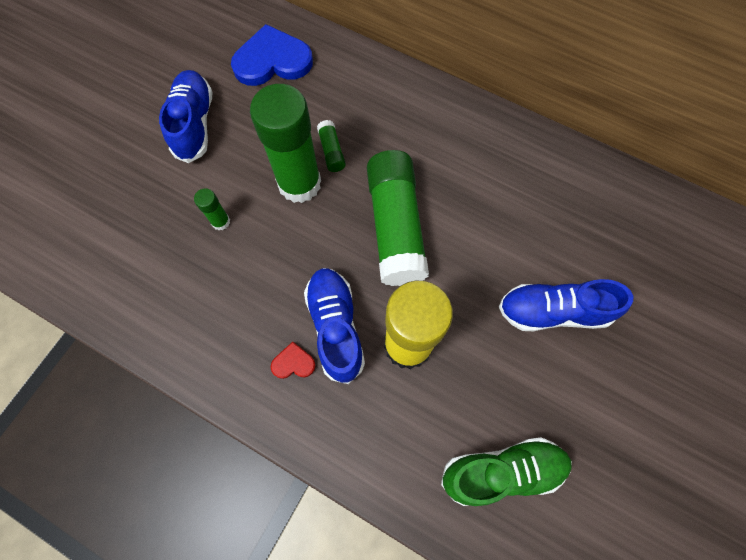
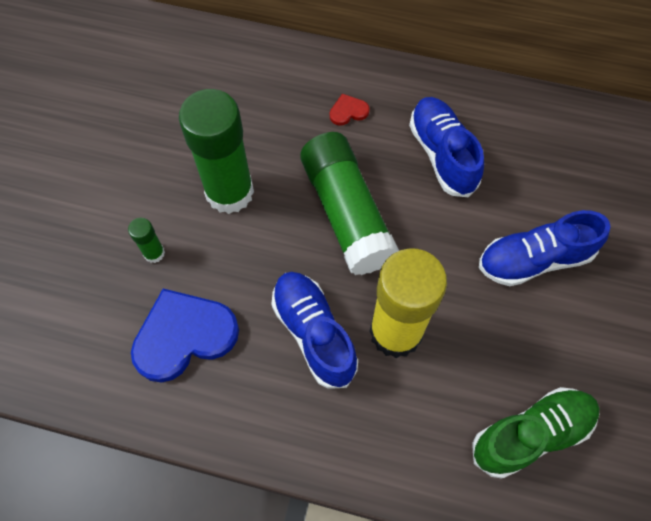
camera: 15 degrees left, 5 degrees down
(194, 124) = (92, 155): blue shoe -> blue shoe (442, 154)
(272, 60) = (160, 68): blue heart -> blue heart (184, 336)
(293, 363) = (279, 383): red heart -> red heart (348, 111)
(331, 151) = (254, 150): green glue stick -> none

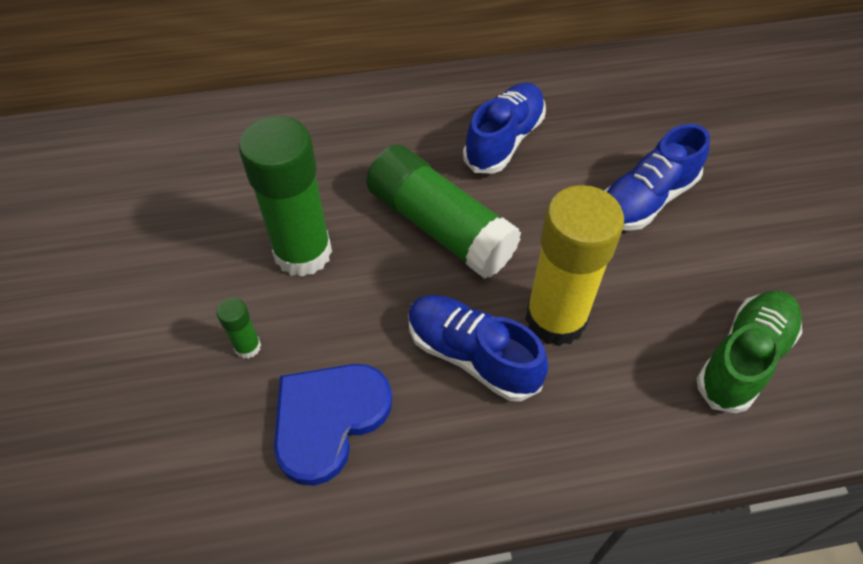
camera: 25 degrees left, 10 degrees down
(348, 111) = (388, 134): red heart -> none
(442, 154) = (504, 140): blue shoe -> blue shoe turned 75 degrees clockwise

